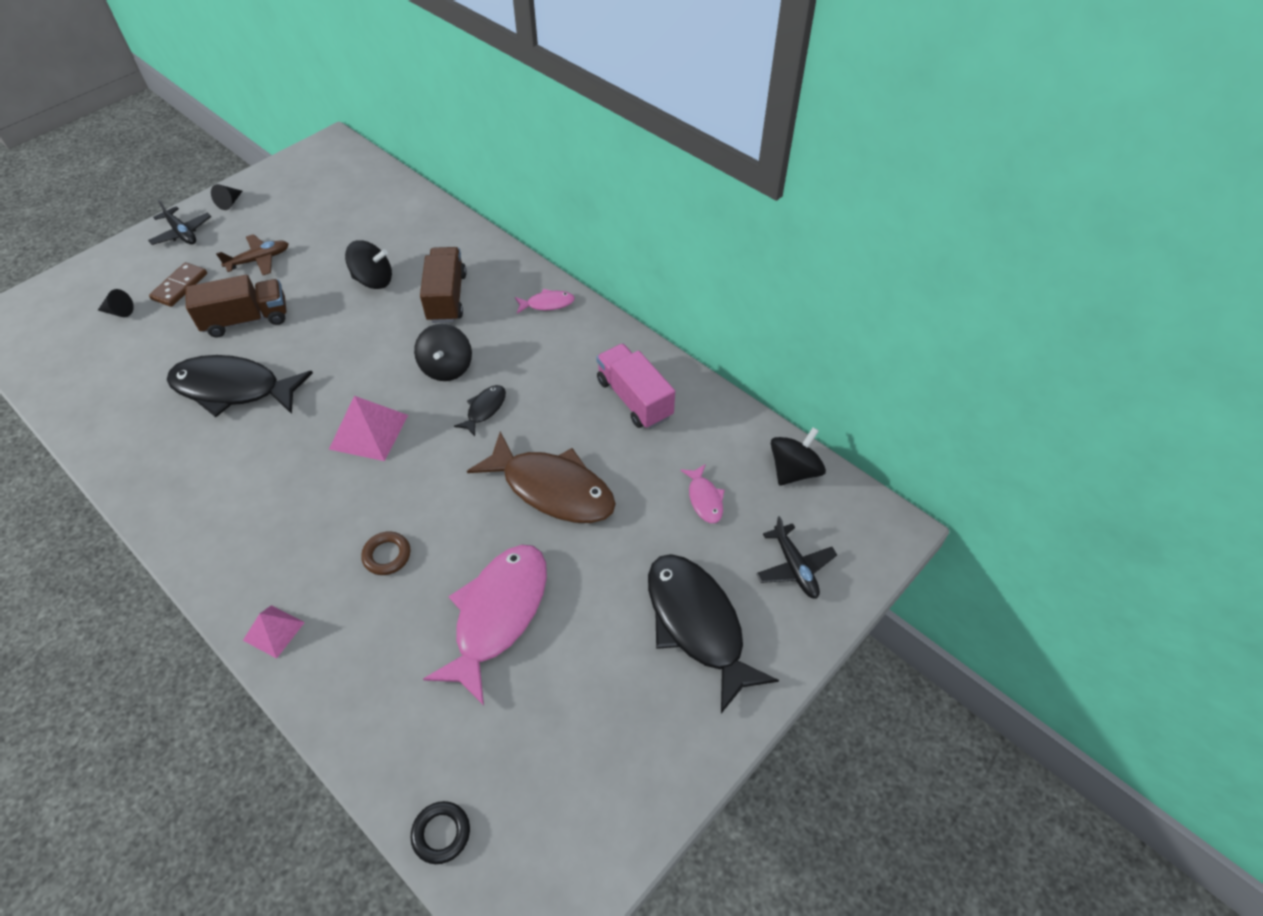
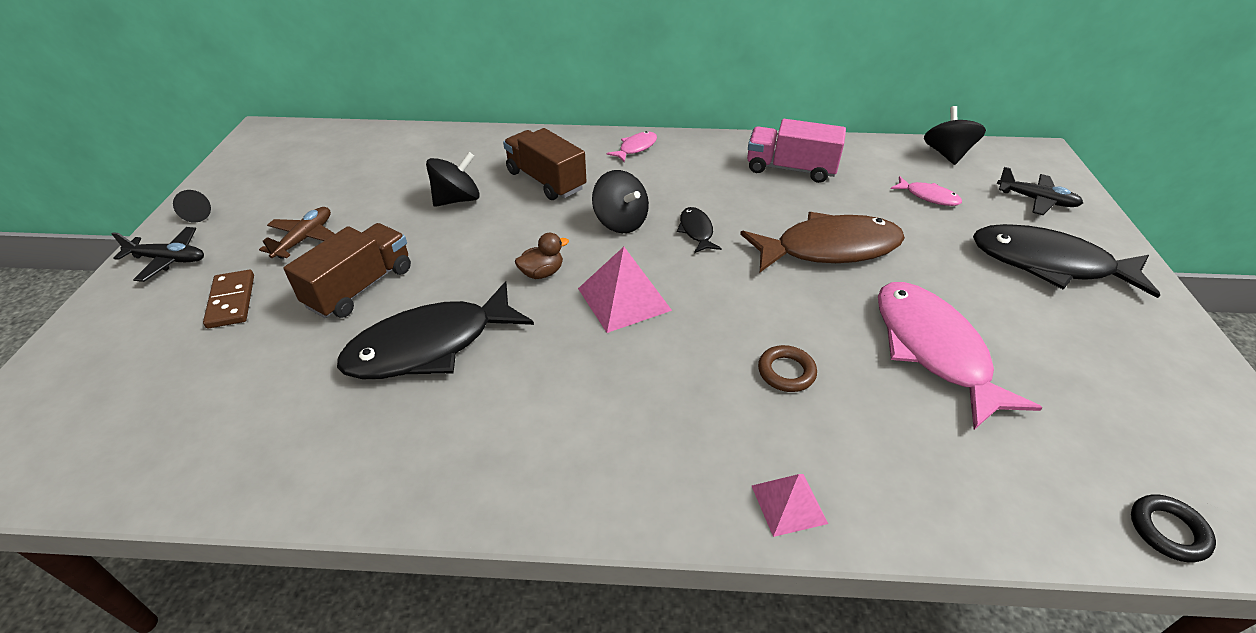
camera: 40 degrees left, 10 degrees down
(119, 312) = (173, 360): black cone -> none
(349, 377) = (542, 273): none -> brown duck

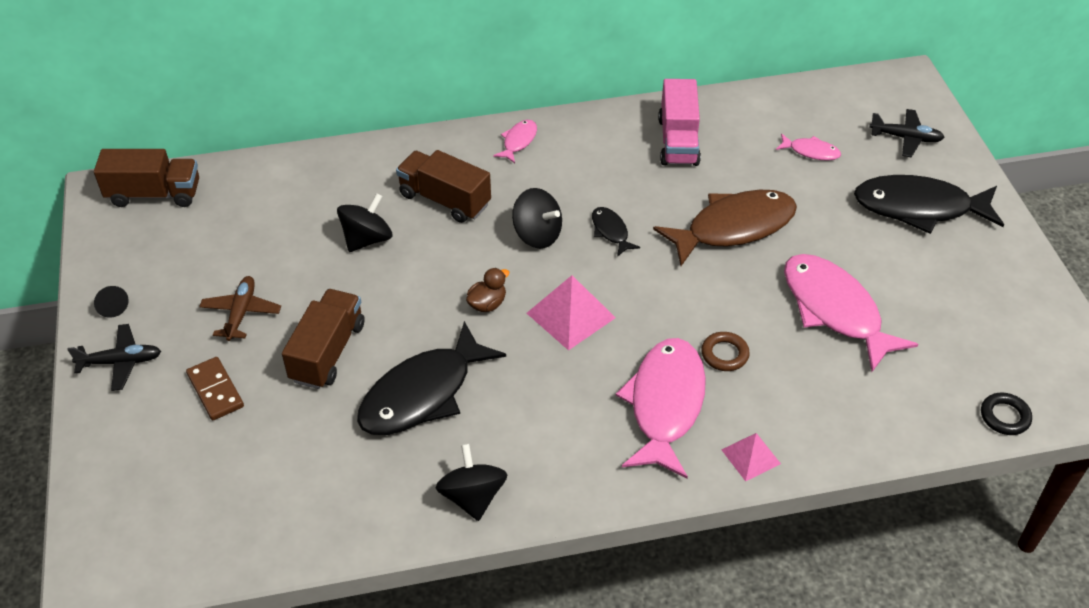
camera: 15 degrees left, 5 degrees up
(301, 139) = (154, 194): none -> brown truck
(697, 414) = (665, 404): none -> pink fish
(790, 169) = (678, 141): pink truck -> pink truck turned 90 degrees counterclockwise
(946, 154) = (821, 95): black spinning top -> black spinning top (472, 497)

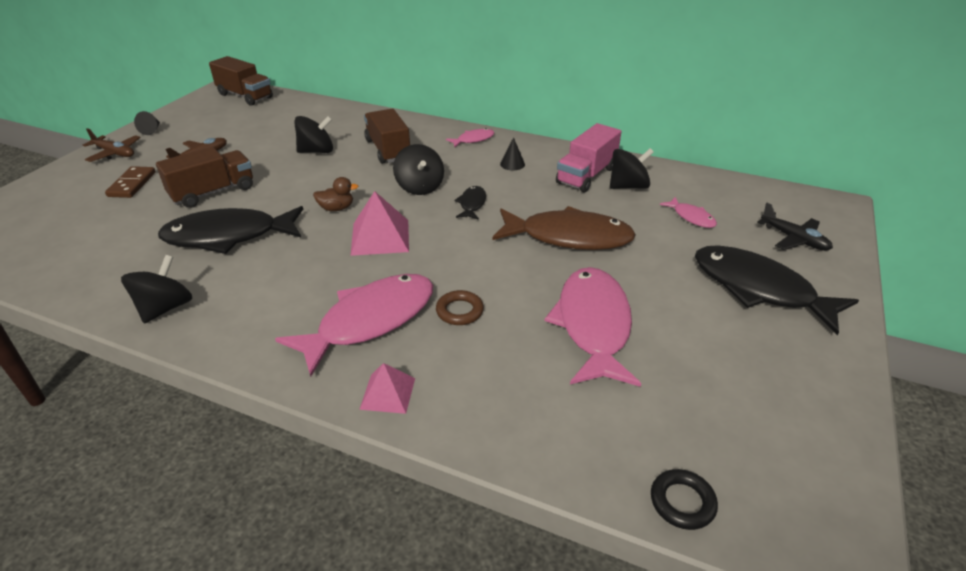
camera: 35 degrees right, 10 degrees down
(121, 362) = (115, 153): black plane -> brown plane
(594, 159) = (512, 164): none -> black cone
(727, 137) = (628, 186): none -> black spinning top

